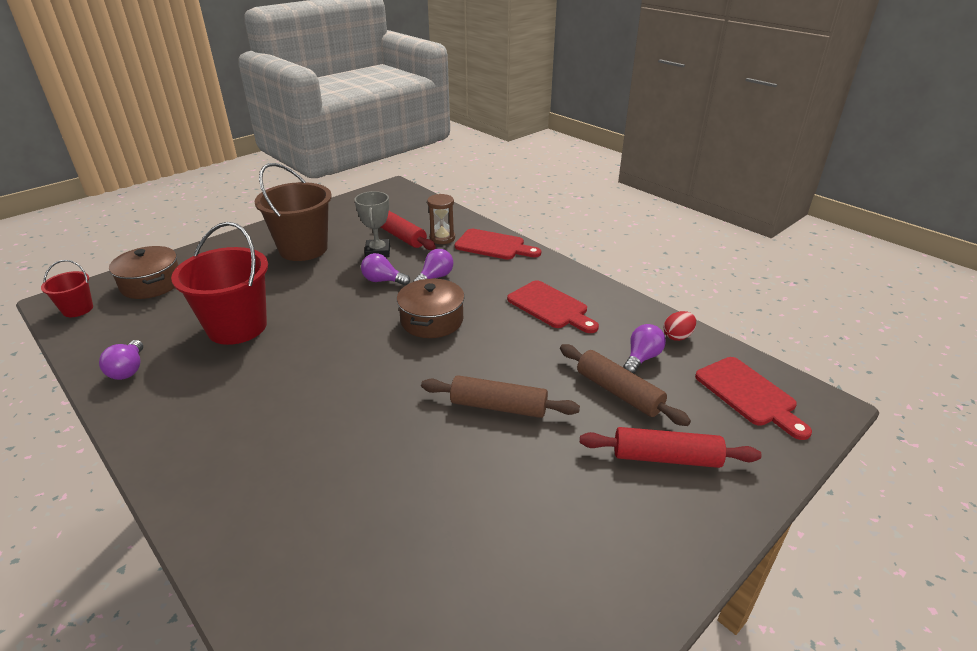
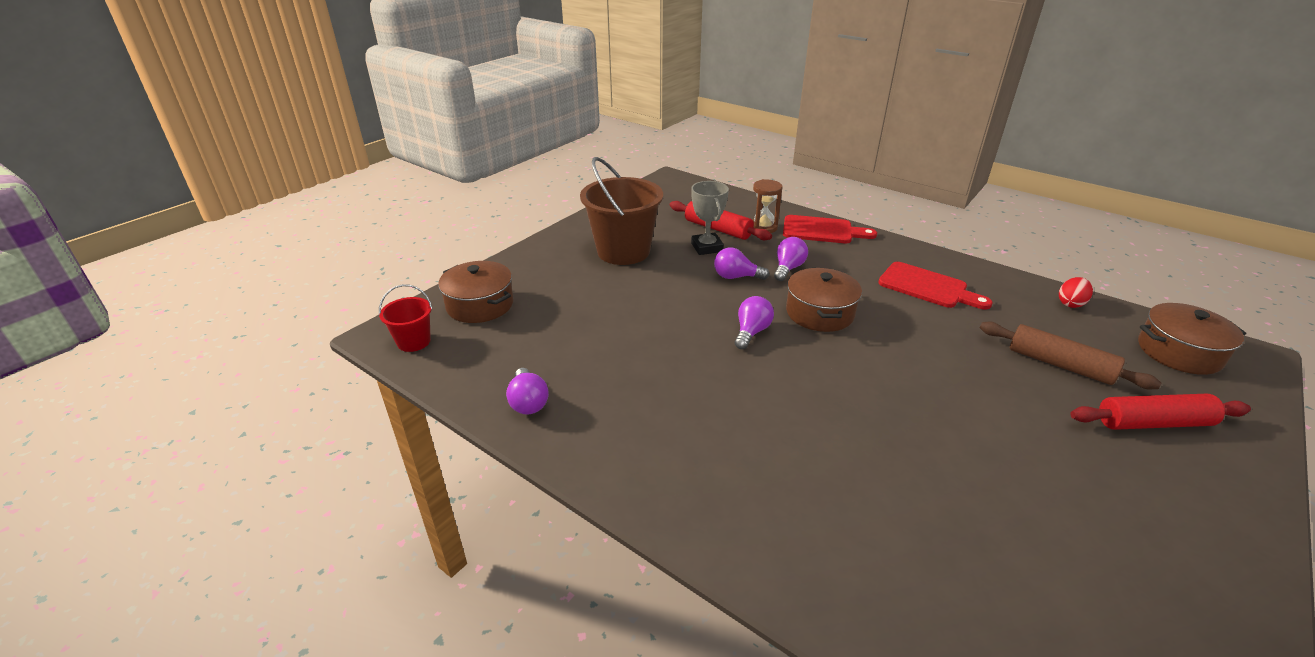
camera: 10 degrees left, 0 degrees up
(237, 327) = (616, 342): red bucket -> none
(498, 406) = (956, 393): brown rolling pin -> none
(642, 358) = (1054, 328): purple light bulb -> purple light bulb (751, 332)
(749, 394) = (1179, 352): red cutting board -> brown pot

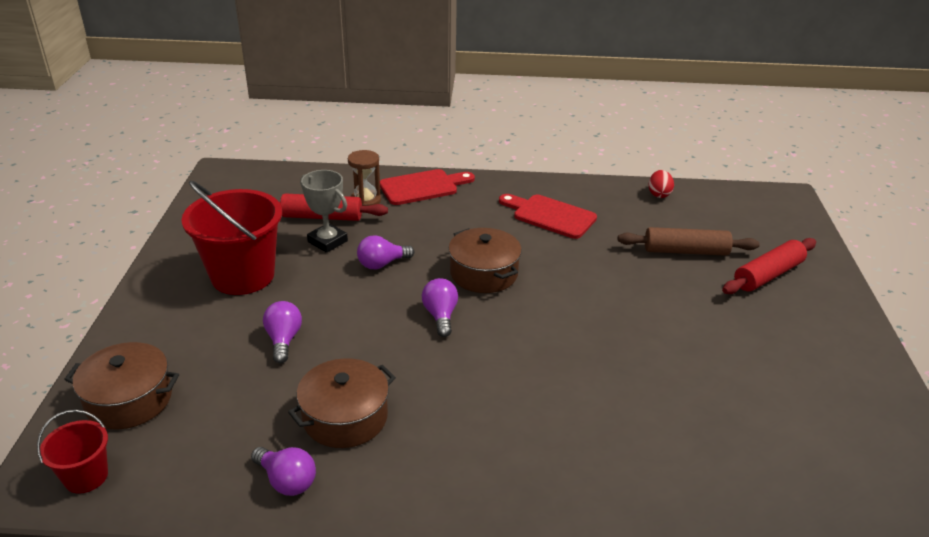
camera: 35 degrees left, 0 degrees up
(623, 251) = (242, 276): brown bucket -> red bucket
(788, 268) = (423, 238): purple light bulb -> purple light bulb (284, 340)
(927, 287) = (550, 215): red cutting board -> red cutting board turned 150 degrees counterclockwise
(1179, 352) = (748, 211): brown pot -> brown pot (345, 417)

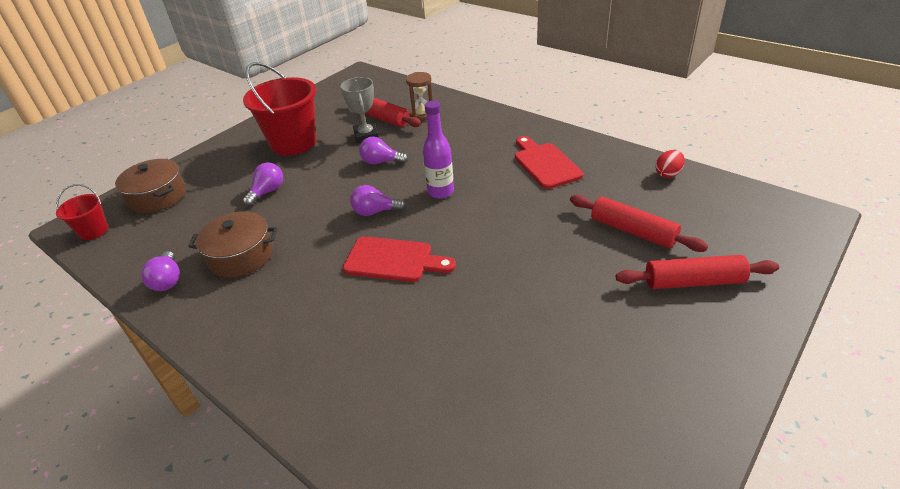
camera: 40 degrees right, 5 degrees up
(422, 187) = (473, 115): red cutting board -> red cutting board (393, 260)
(440, 316) = (375, 212): purple light bulb -> purple light bulb turned 120 degrees counterclockwise
(484, 273) = (440, 192): brown pot -> purple bottle
(685, 251) = (633, 231): brown rolling pin -> red rolling pin

